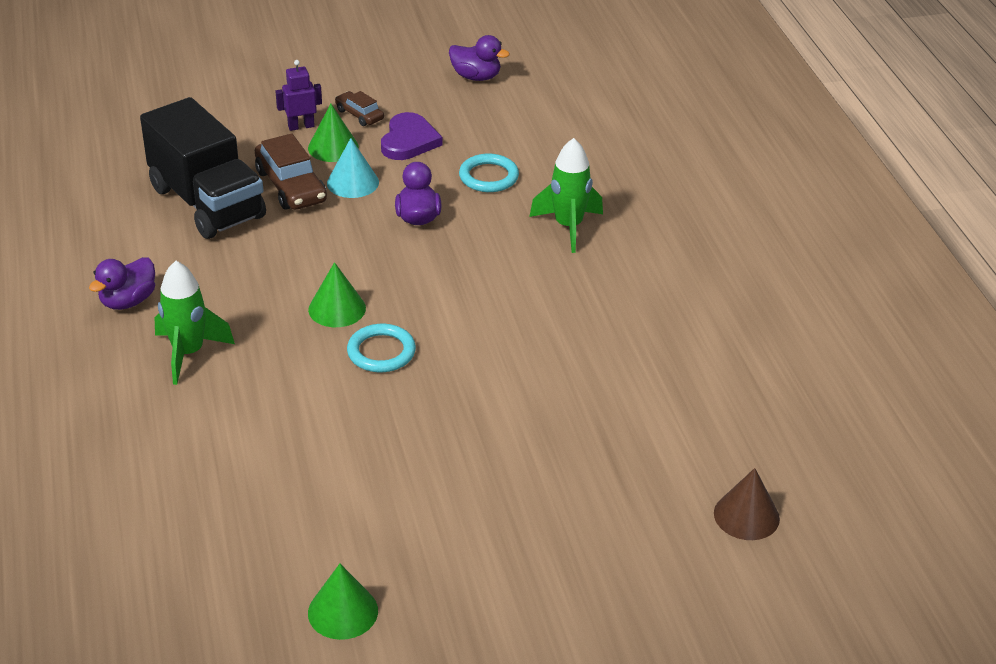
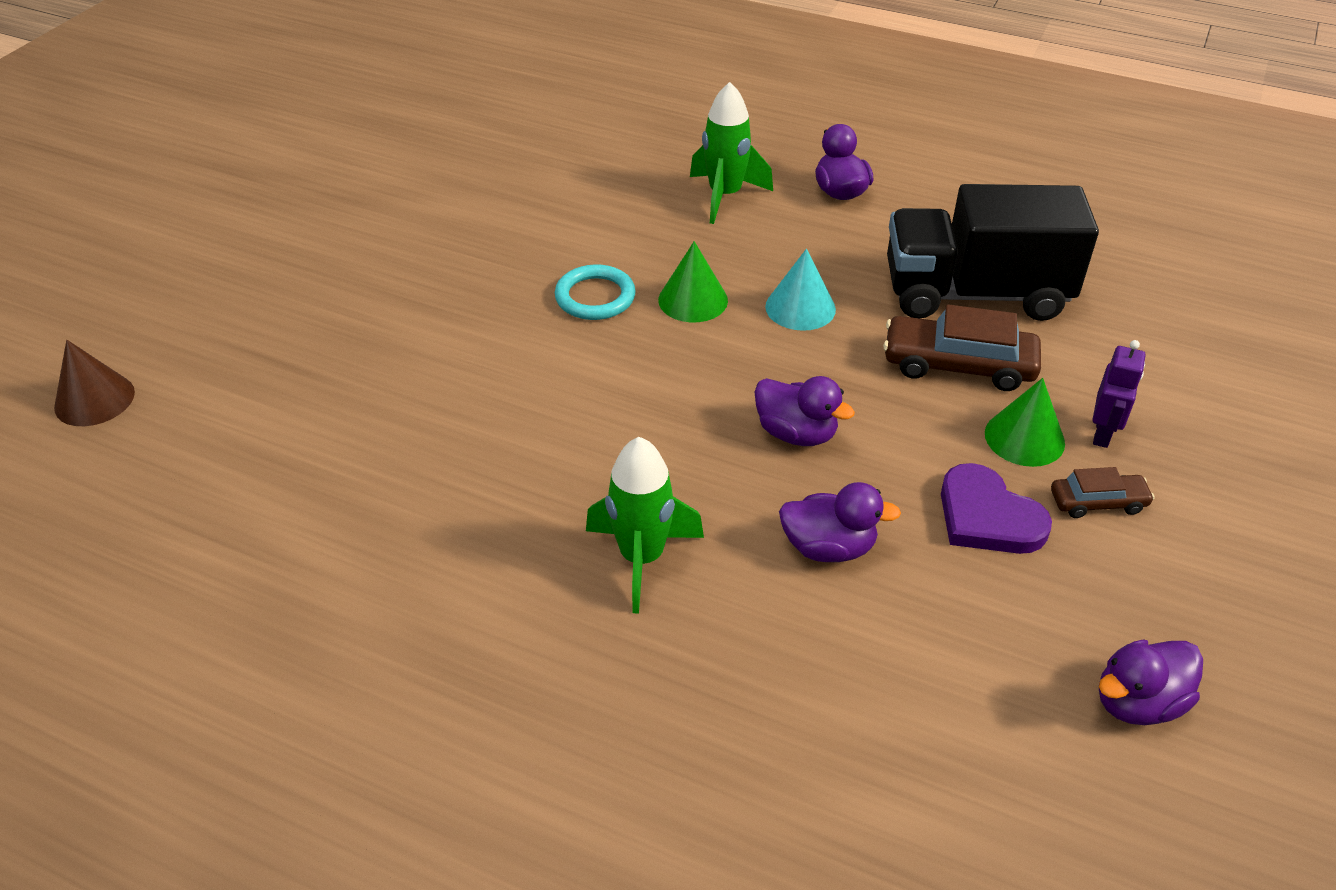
camera: 130 degrees right, 5 degrees up
(343, 611) = (350, 156): green cone -> none
(353, 182) = (924, 417): turquoise cone -> turquoise cone (800, 307)
(488, 177) = (828, 547): turquoise ring -> purple duck

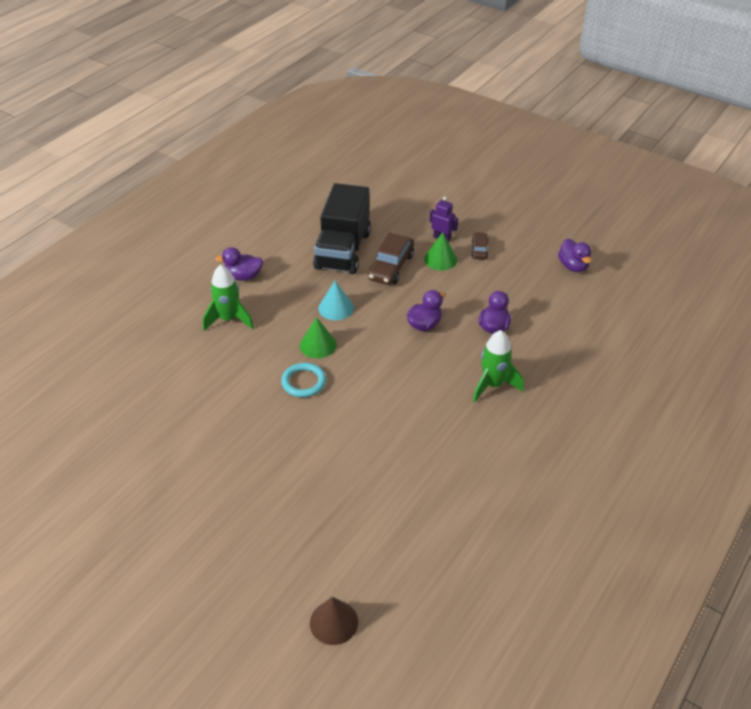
camera: 80 degrees left, 0 degrees up
(987, 517) = (483, 280): purple heart -> none

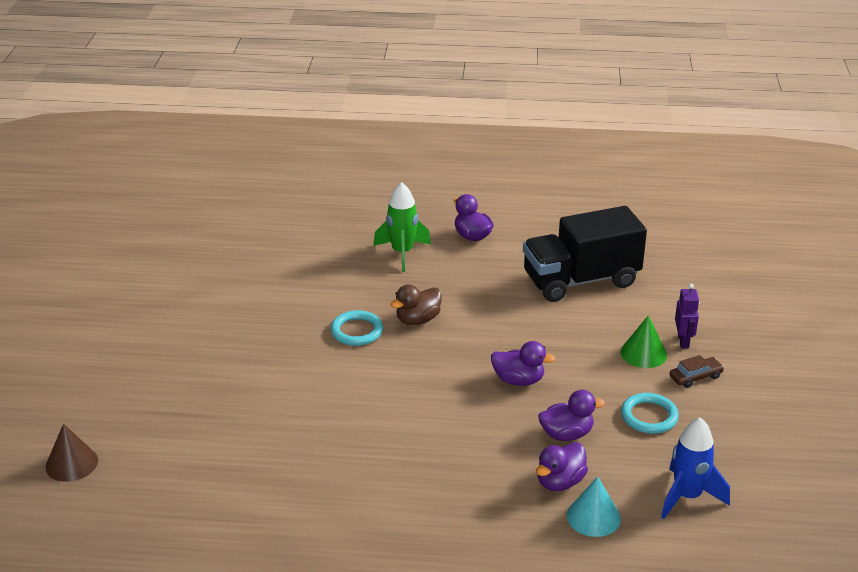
camera: 60 degrees right, 10 degrees down
(318, 345) = (418, 320): green cone -> brown duck
(336, 308) = (484, 310): turquoise cone -> turquoise cone (593, 517)
(391, 267) = (590, 322): brown car -> none
(493, 385) = (468, 465): green rocket -> none
(501, 285) = (649, 416): none -> turquoise ring
(573, 266) = (754, 466): purple duck -> purple duck (560, 482)
(582, 304) = (687, 497): none -> blue rocket

